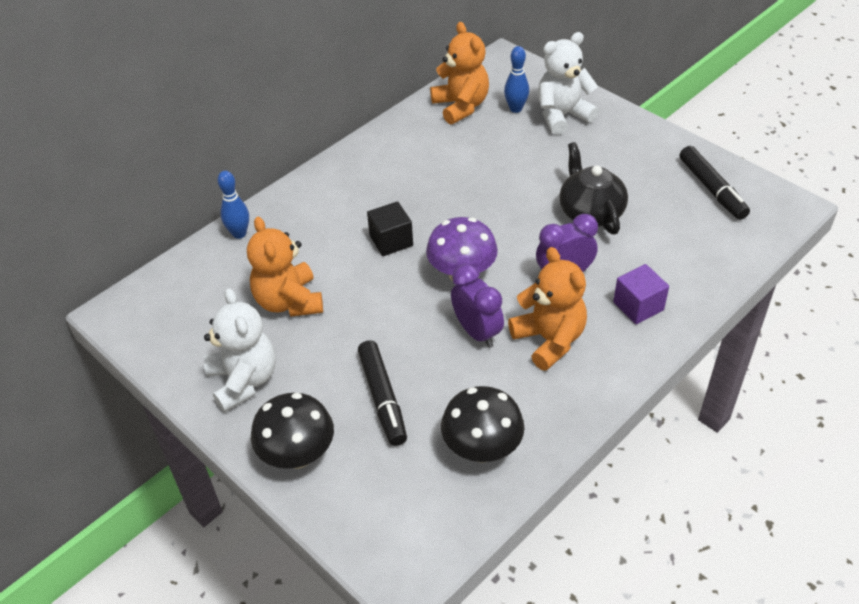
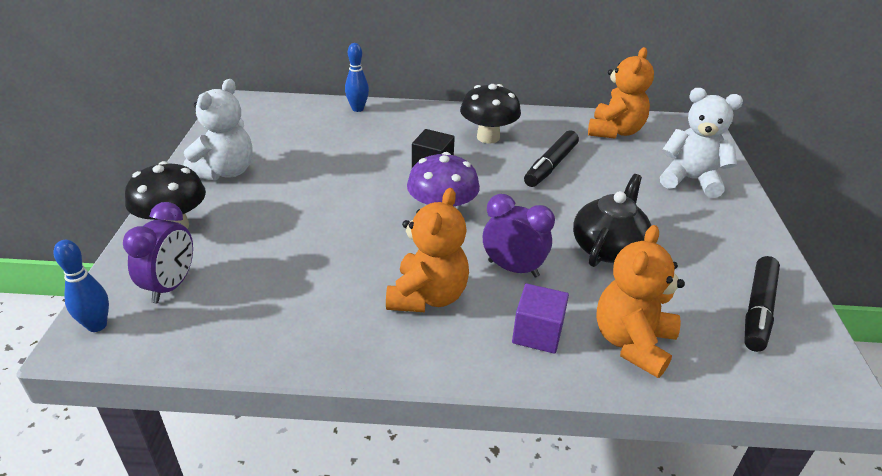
camera: 45 degrees right, 10 degrees down
(289, 301) = (319, 155): orange teddy bear -> orange teddy bear (632, 343)
(382, 398) = (267, 238): black marker -> black marker (550, 166)
(477, 332) = (389, 252): purple clock -> purple clock (171, 286)
(482, 449) = (261, 317): black mushroom -> black mushroom (488, 137)
(516, 109) = (657, 155): blue bowling pin -> blue bowling pin (97, 325)

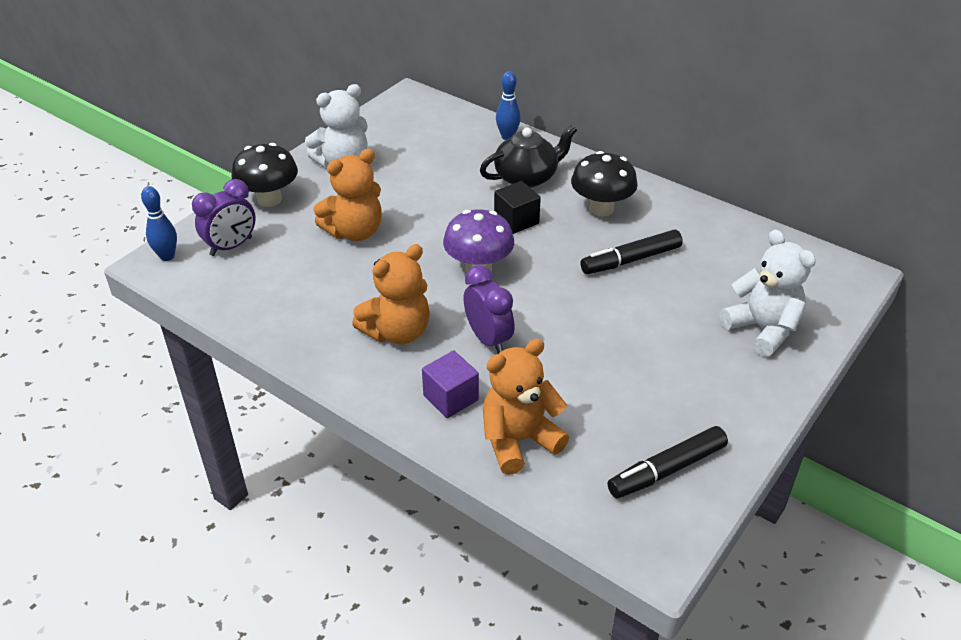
camera: 35 degrees right, 5 degrees up
(608, 247) = (593, 357): black teapot -> black teapot (527, 177)
(615, 131) = (745, 248): orange teddy bear -> orange teddy bear (354, 232)

